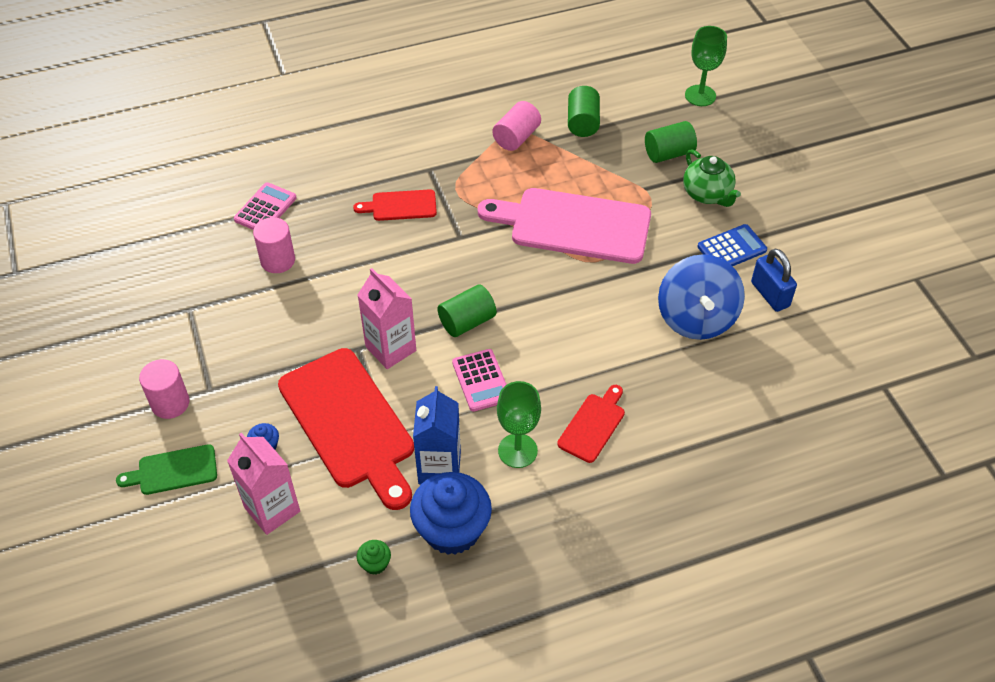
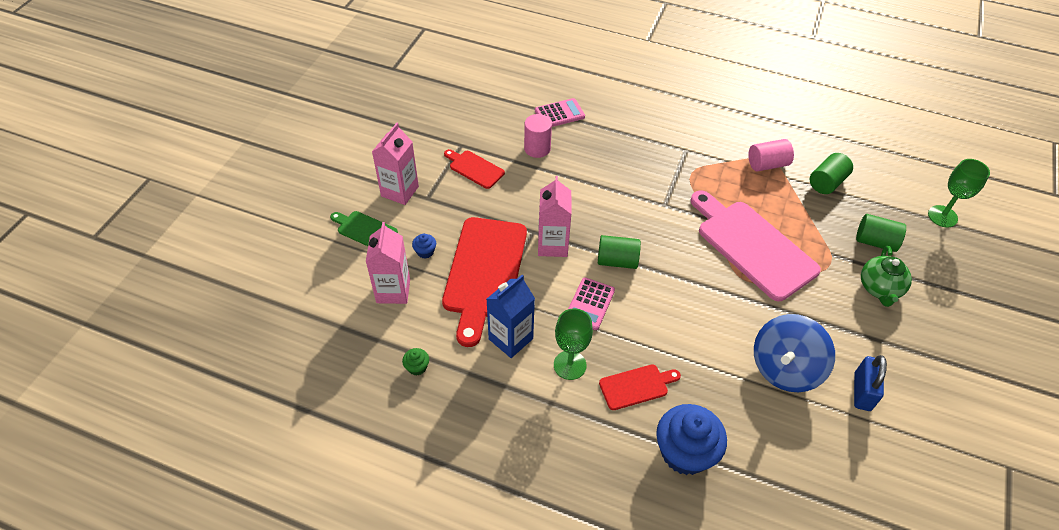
camera: 40 degrees right, 0 degrees up
(170, 403) = (400, 191): pink cylinder -> pink carton
(400, 206) = (644, 161): red cutting board -> red cutting board (474, 168)
(452, 529) = (481, 382): blue cupcake -> blue cupcake (685, 452)
(731, 248) = (862, 339): blue calculator -> none

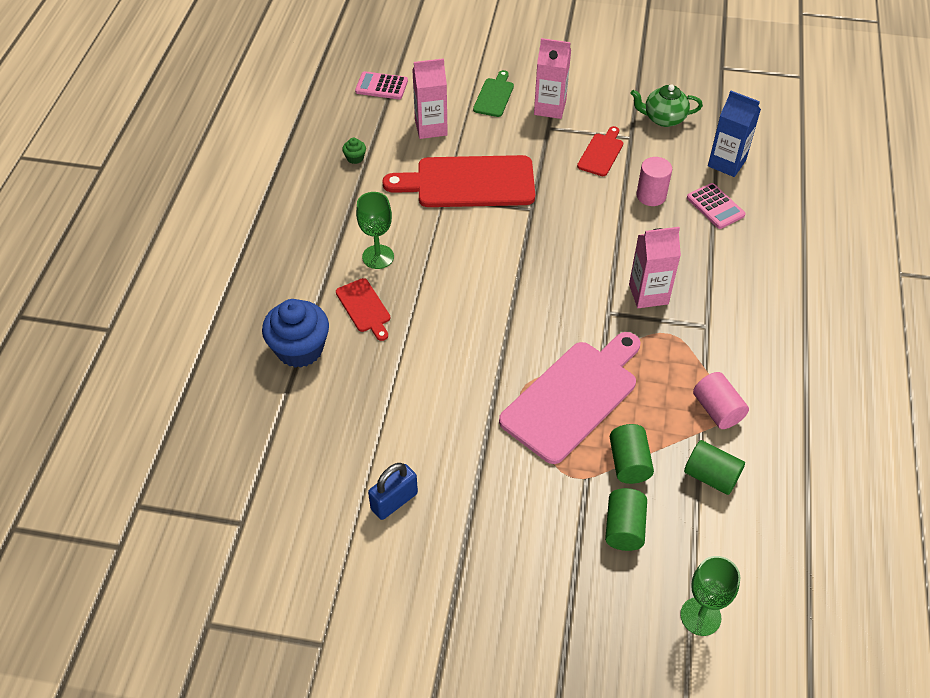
camera: 80 degrees right, 0 degrees up
(425, 252) = (481, 139): blue cupcake -> none
(510, 339) = (397, 212): blue carton -> blue carton (726, 163)
(552, 245) = (518, 226): pink carton -> pink carton (648, 294)
(590, 304) = (452, 263): pink calculator -> pink calculator (381, 86)
(617, 261) = (514, 278): green cylinder -> green cylinder (629, 463)
(785, 368) = (410, 429): blue spinning top -> none
(862, 392) = (394, 501): blue padlock -> blue padlock turned 45 degrees counterclockwise
(879, 288) = (546, 528): green teapot -> green teapot (663, 118)

